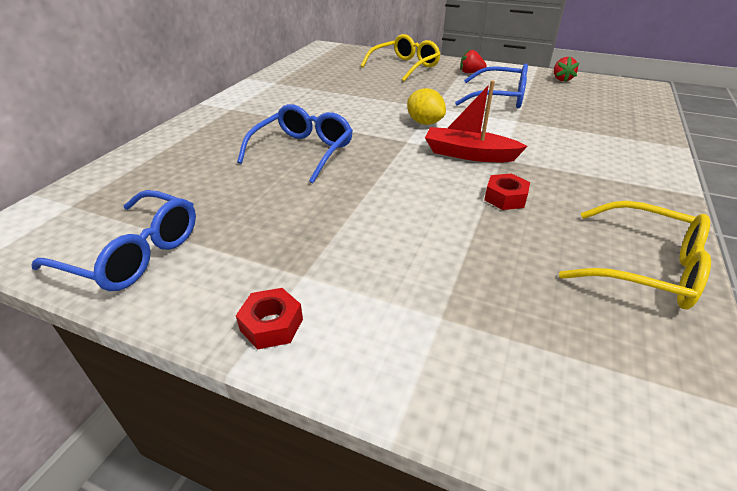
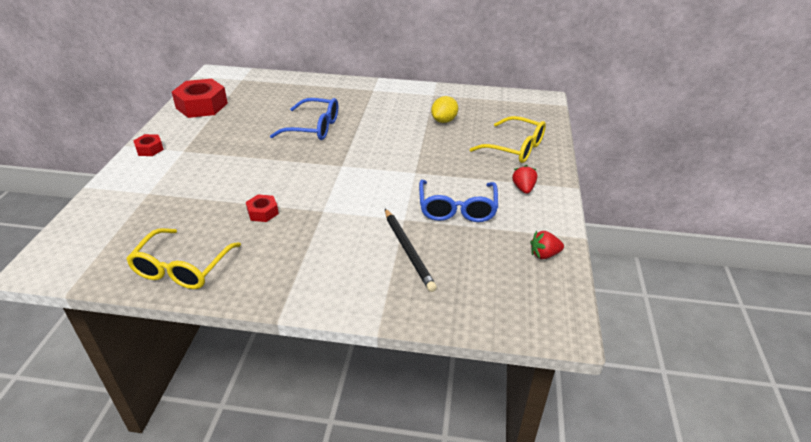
camera: 75 degrees right, 0 degrees up
(134, 253) = (201, 106): blue glasses -> red nut
(424, 123) = (379, 170): yellow lemon -> yellow lemon (444, 120)
(468, 154) = (326, 194): red boat -> none
(568, 123) = (408, 251): none -> black pencil

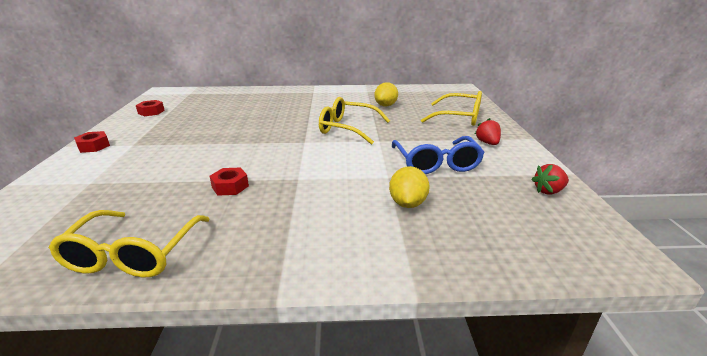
camera: 10 degrees left, 10 degrees down
(201, 106) = (151, 112): red nut -> red nut, size x0.50
(314, 128) = (267, 118): blue glasses -> none
(390, 151) = (347, 128): none -> yellow glasses
(408, 251) = (407, 203): black pencil -> yellow lemon

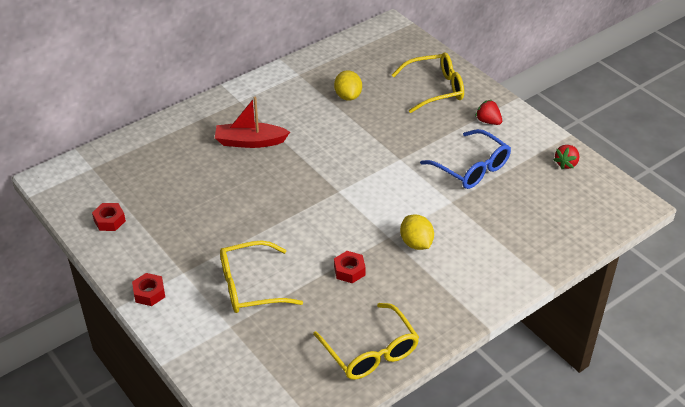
camera: 35 degrees left, 15 degrees up
(289, 106) = (250, 142): none -> red boat
(347, 128) = (353, 153): yellow glasses -> yellow glasses (250, 286)
(407, 203) = (489, 222): yellow lemon -> yellow lemon (416, 243)

